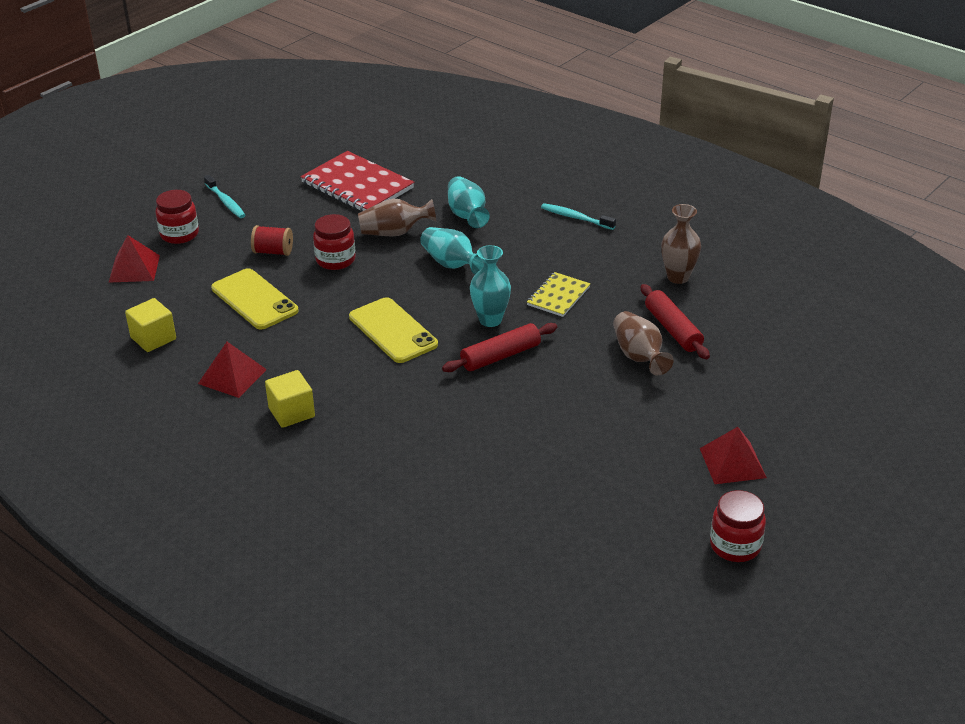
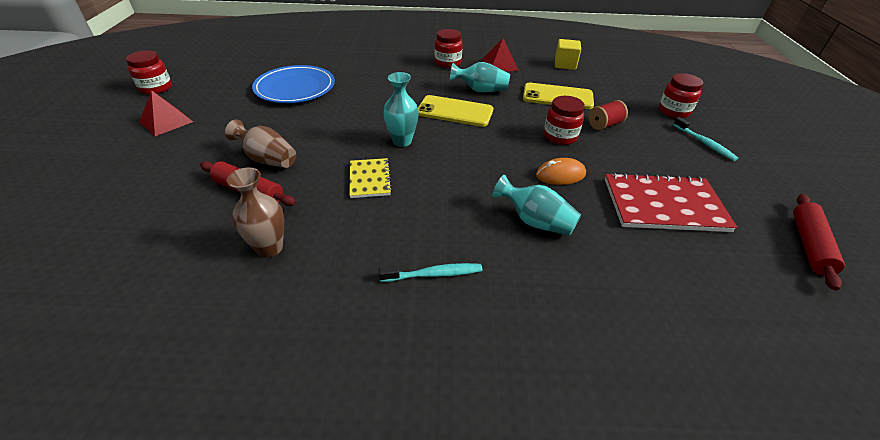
camera: 140 degrees right, 5 degrees up
(134, 268) = (647, 86): red pyramid -> none
(226, 202) = (704, 143): turquoise toothbrush -> turquoise toothbrush turned 135 degrees counterclockwise
(291, 412) = (447, 63): yellow cube -> red jar
(394, 233) = (560, 175): brown vase -> orange mouse
(452, 264) = (481, 169): turquoise vase -> turquoise vase (480, 90)
(500, 356) = (369, 123): red rolling pin -> red rolling pin (809, 245)
(542, 455) = (295, 88): none -> blue plate

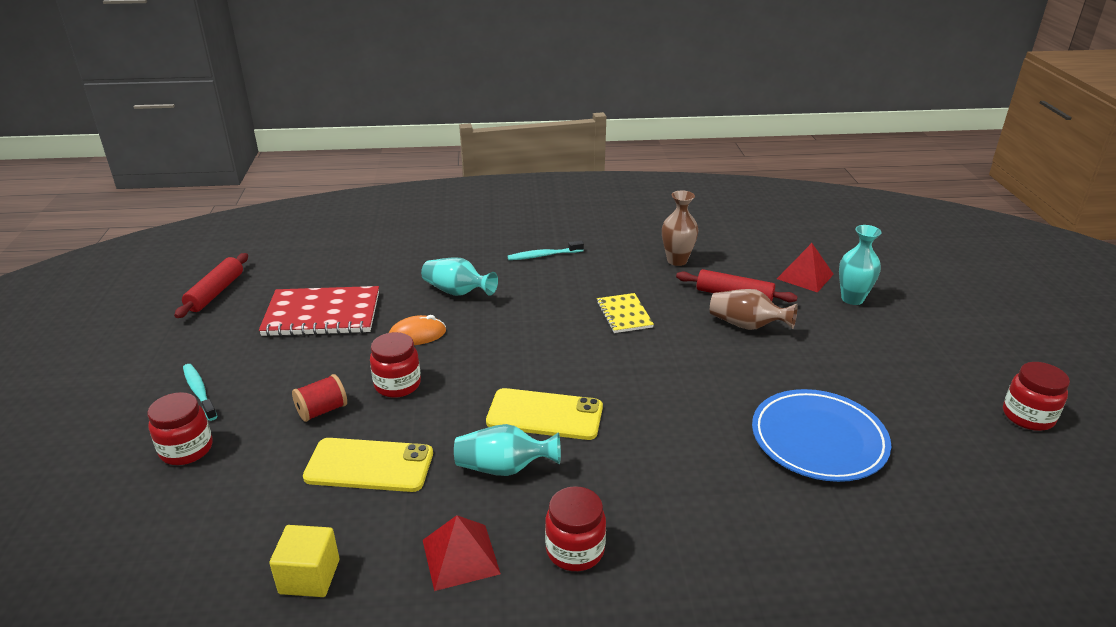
camera: 175 degrees right, 10 degrees down
(166, 121) = (923, 361): red pyramid -> red pyramid (805, 276)
(402, 141) = (606, 360): turquoise vase -> turquoise vase (852, 299)

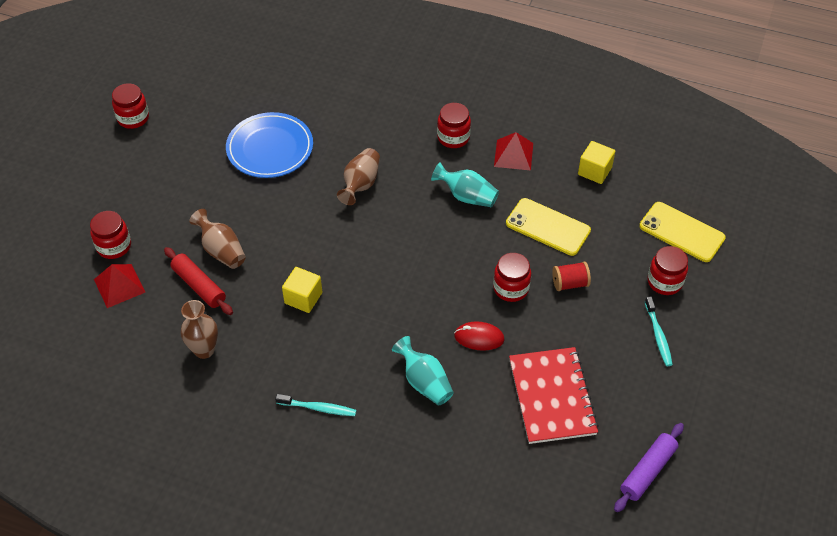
camera: 155 degrees left, 20 degrees up
(215, 292) = (647, 471): red rolling pin -> purple rolling pin
(322, 314) = (552, 396): red notebook -> red notebook turned 60 degrees clockwise
(417, 335) = (479, 337): orange mouse -> red mouse
(545, 415) = (421, 225): yellow phone -> yellow phone (681, 232)
(624, 314) = (303, 298): yellow notebook -> yellow cube
(659, 436) = (360, 184): none -> brown vase
(852, 299) = (114, 246): turquoise vase -> red jar

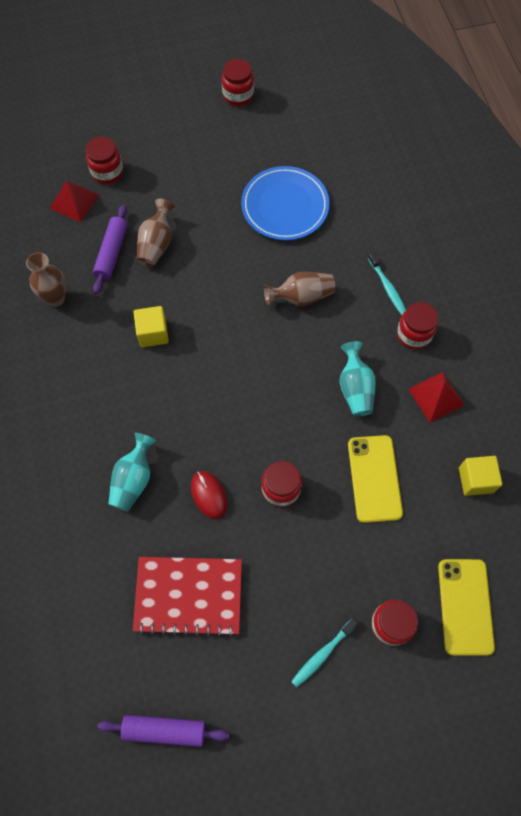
camera: 55 degrees right, 15 degrees up
(199, 286) = (112, 253): red rolling pin -> purple rolling pin
(318, 408) = (56, 415): turquoise toothbrush -> turquoise toothbrush (387, 288)
(552, 396) = (188, 595): red notebook -> red notebook turned 45 degrees clockwise
(570, 283) = (324, 537): red spool -> none

